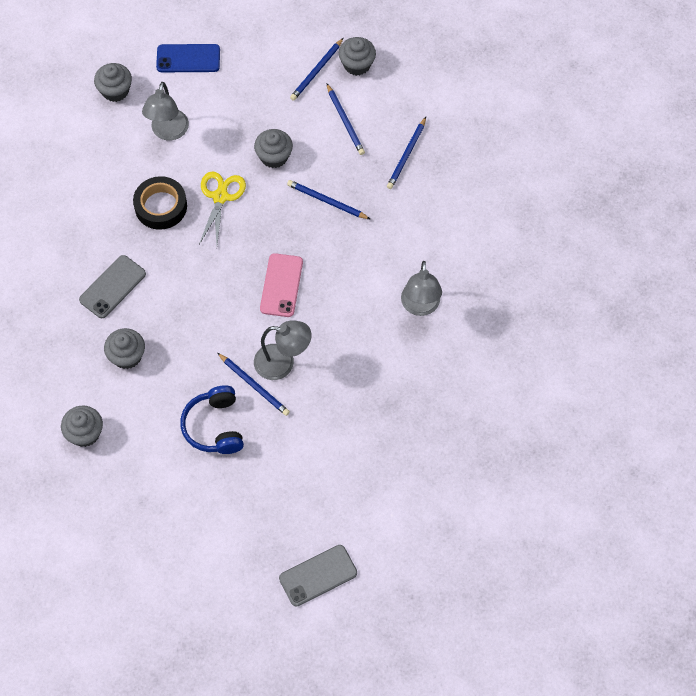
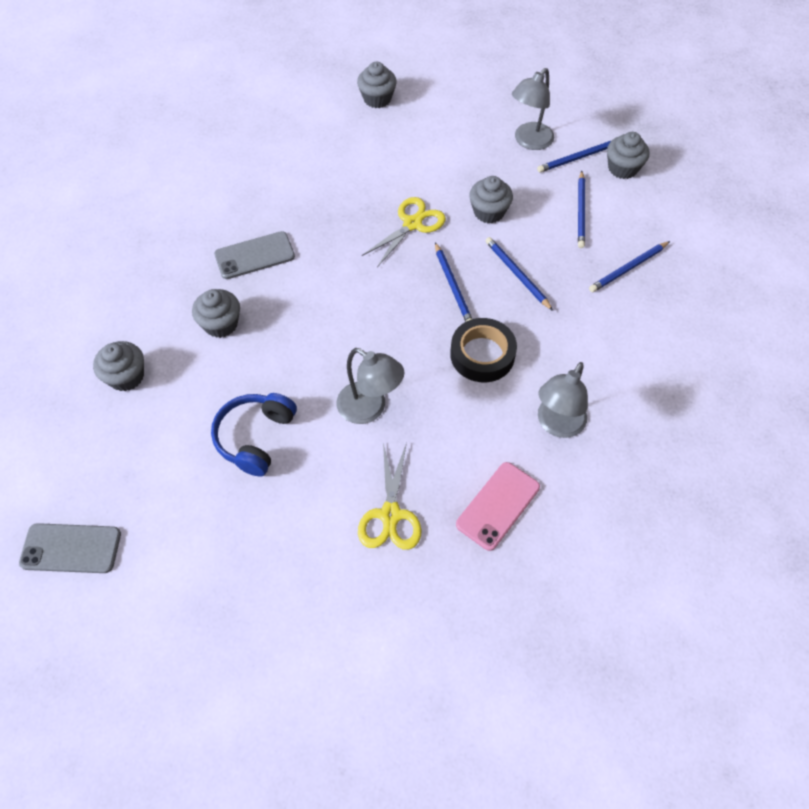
camera: 30 degrees right, 5 degrees down
(161, 206) = (350, 207): black tape -> black tape (482, 355)
(168, 132) = (401, 150): grey lamp -> grey lamp (529, 141)
(188, 59) = (461, 100): blue phone -> none
(254, 385) = (325, 416): blue pencil -> blue pencil (453, 286)
(281, 285) = (419, 331): pink phone -> pink phone (498, 506)
(318, 575) = (250, 673): grey phone -> grey phone (71, 548)
(344, 429) = (390, 515): none -> yellow scissors

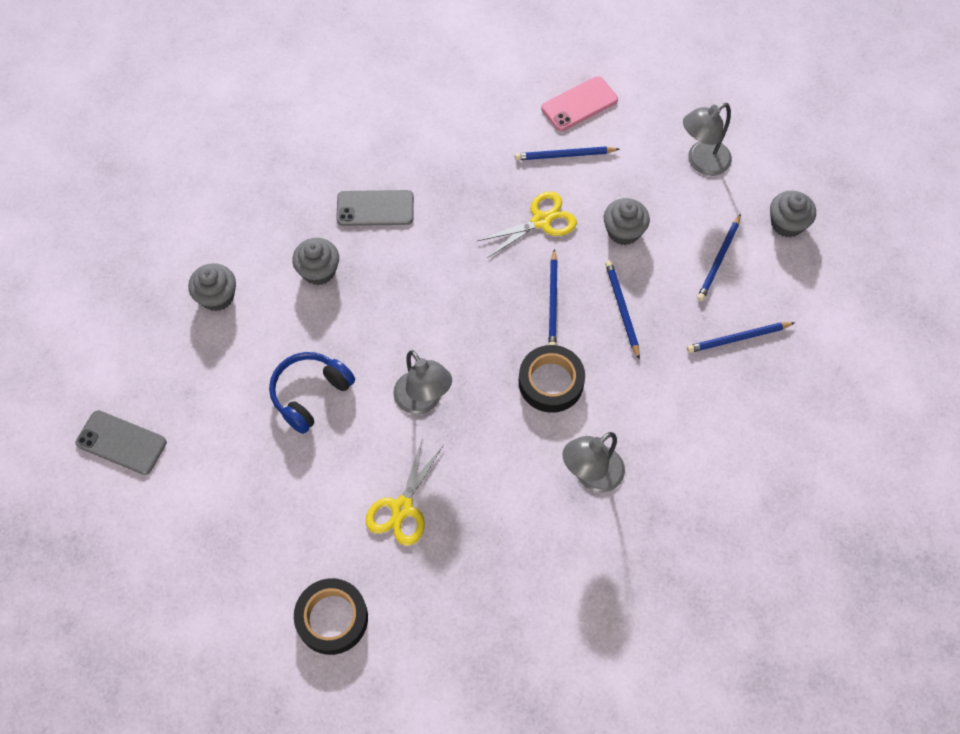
camera: 20 degrees right, 5 degrees up
(363, 649) = (332, 618): none -> black tape
(377, 99) = (563, 65): grey cupcake -> none
(498, 506) = (502, 534): pink phone -> pink phone (579, 104)
(578, 158) = (745, 197): blue pencil -> blue pencil (564, 155)

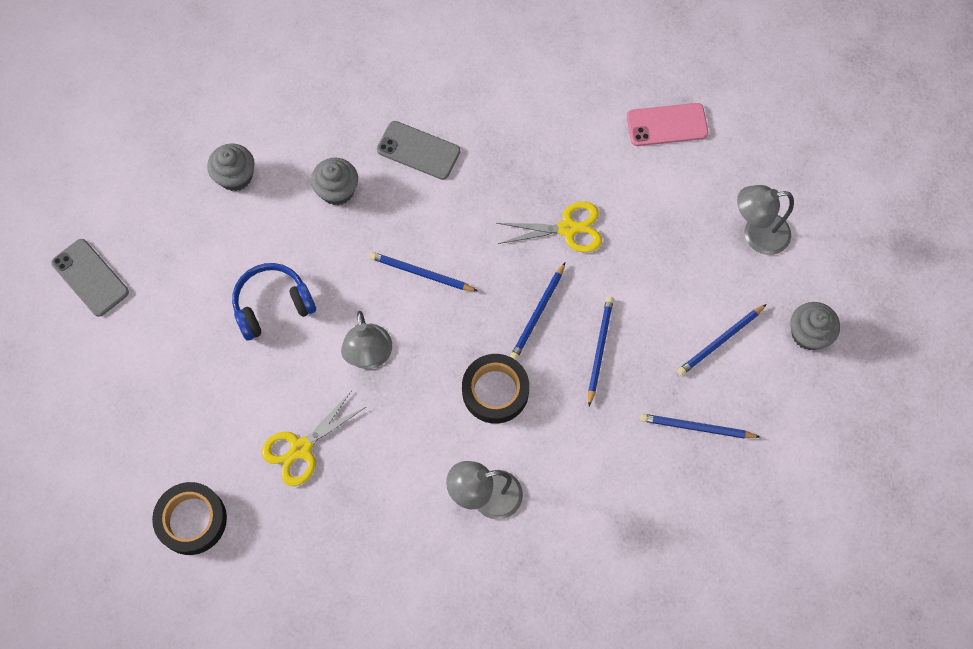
camera: 25 degrees right, 5 degrees up
(564, 155) = (625, 171): blue pencil -> blue pencil (421, 273)
(623, 231) = (642, 273): grey cupcake -> none

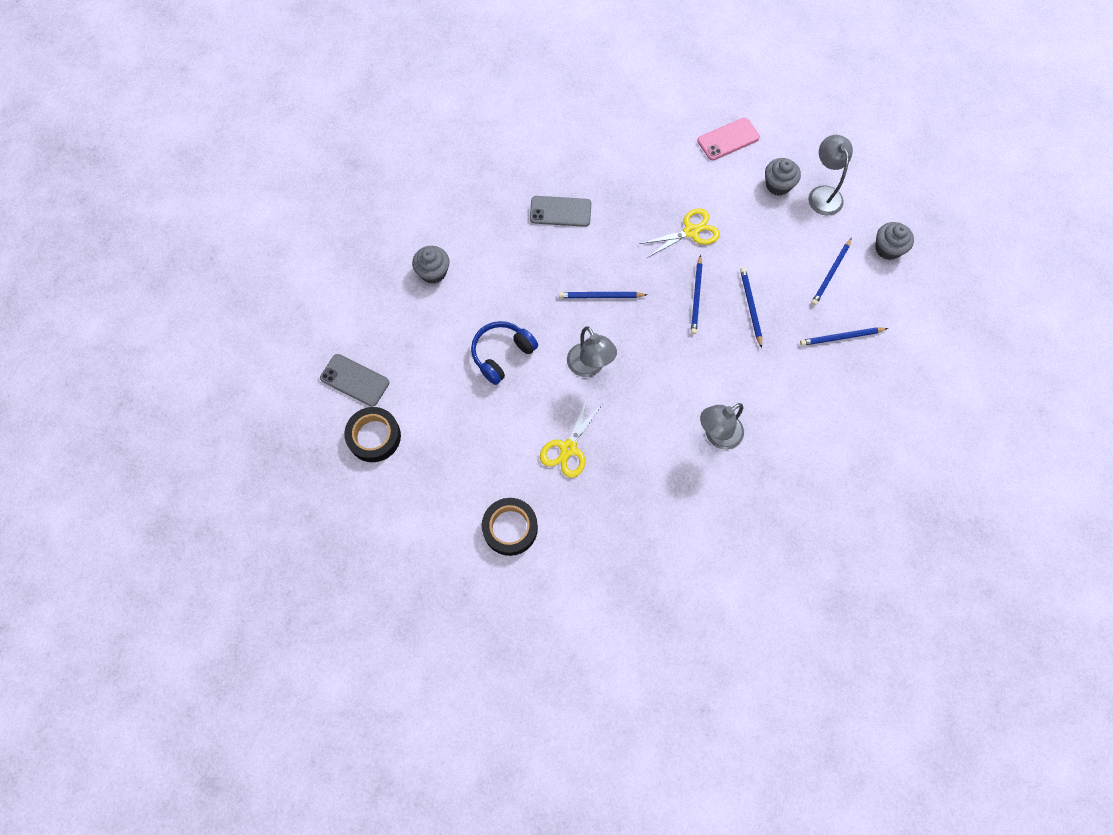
camera: 20 degrees left, 0 degrees up
(337, 190) = (513, 258): grey cupcake -> grey cupcake (778, 185)
(495, 391) = (690, 360): black tape -> black tape (374, 437)
(756, 235) = (823, 194): grey lamp -> grey lamp turned 105 degrees clockwise

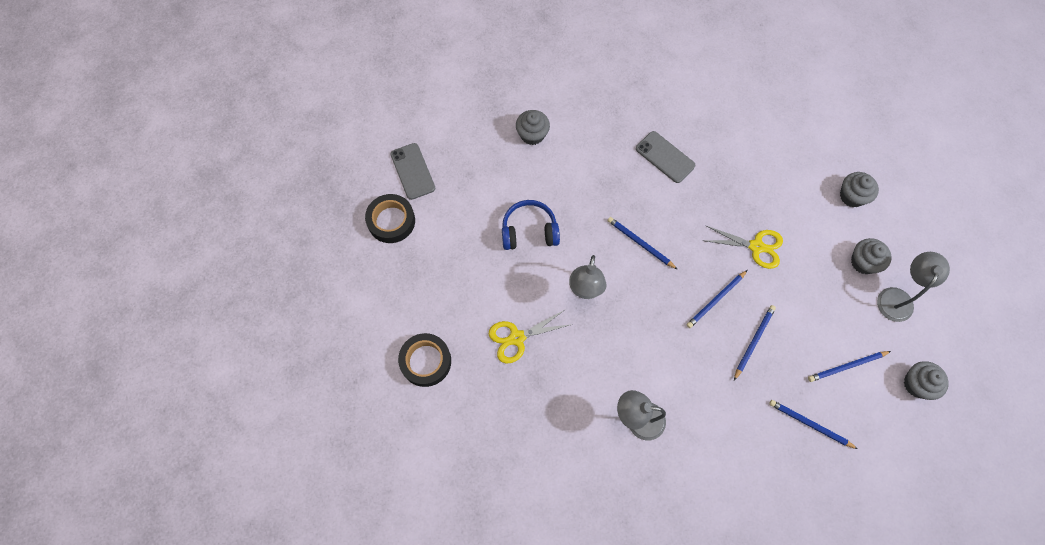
camera: 40 degrees right, 0 degrees up
(728, 139) = (852, 196): pink phone -> grey cupcake

